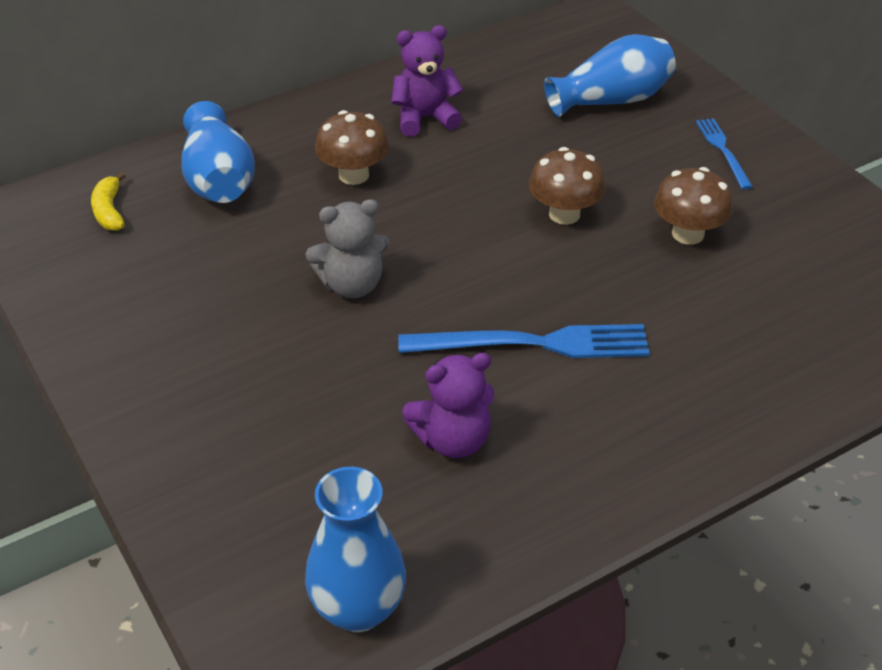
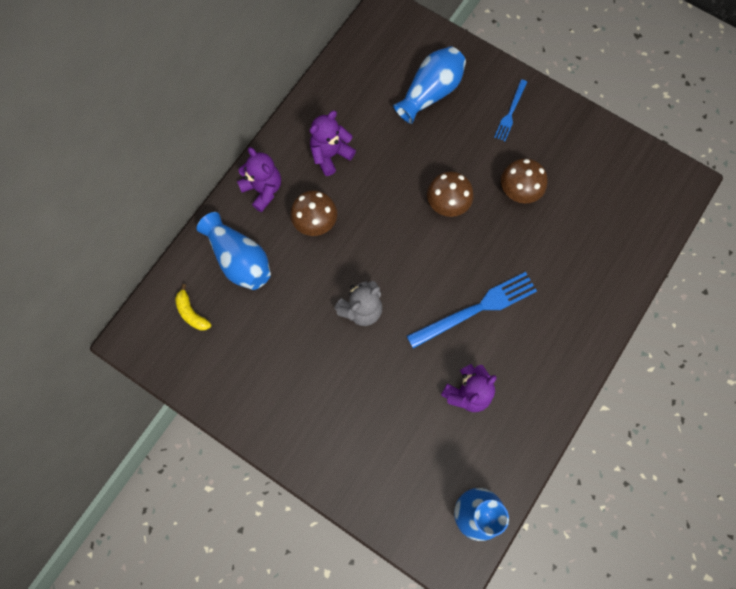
camera: 25 degrees left, 30 degrees up
(306, 124) = (263, 190): none -> purple teddy bear
(723, 151) = (510, 112): blue fork -> blue fork turned 120 degrees counterclockwise

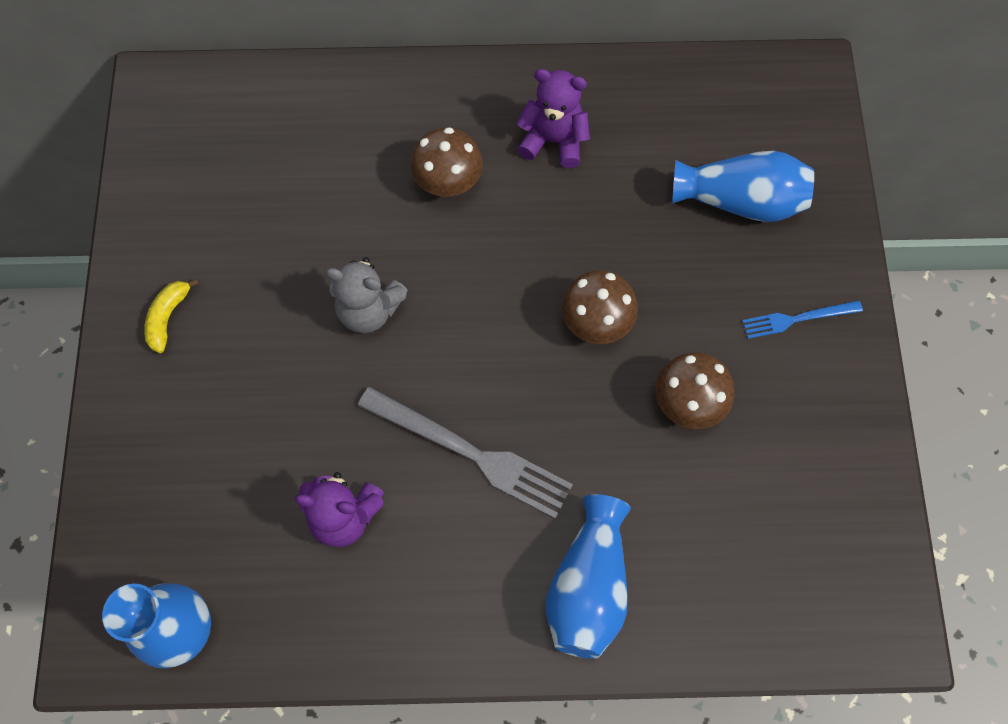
camera: 55 degrees right, 5 degrees down
(191, 313) = (230, 125): yellow banana -> yellow banana (168, 317)
(239, 259) = (335, 131): blue vase -> blue vase (588, 586)
(263, 190) = (446, 97): purple teddy bear -> none
(476, 309) = (471, 453): blue fork -> grey fork

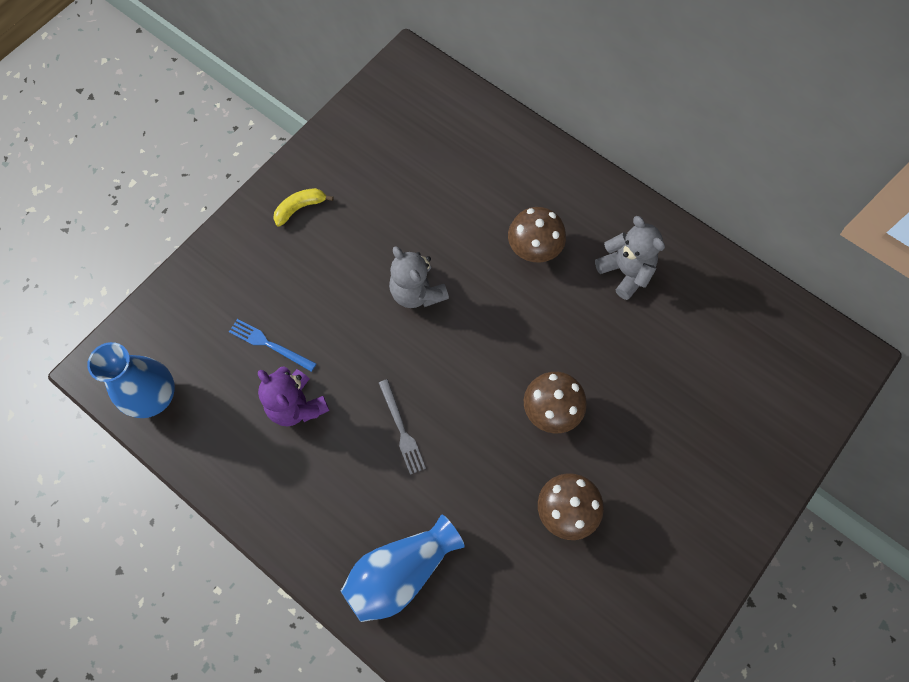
camera: 40 degrees right, 0 degrees up
(471, 453) = (401, 429): grey fork -> grey fork, size x0.55
(553, 140) = (625, 272): purple teddy bear -> grey teddy bear
(740, 201) = (720, 406): blue vase -> none
(797, 319) = (690, 516): blue fork -> blue fork (269, 344)

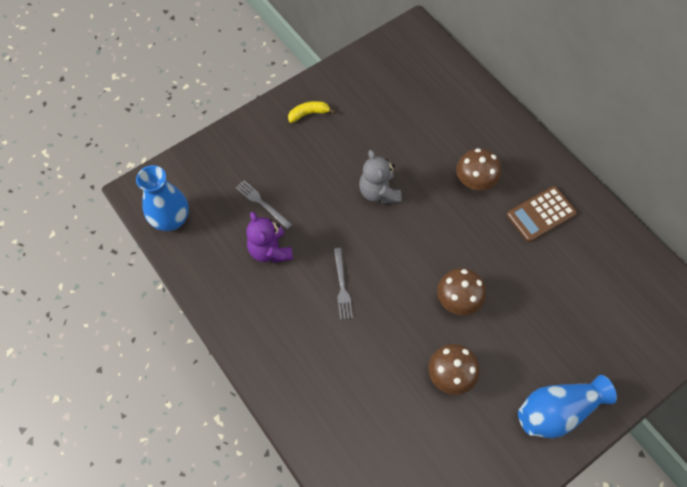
camera: 15 degrees right, 5 degrees down
(269, 344) = (262, 203): blue fork -> grey fork
(400, 572) = (315, 387): blue vase -> blue vase (557, 411)
(625, 272) = (541, 214): grey teddy bear -> brown calculator

